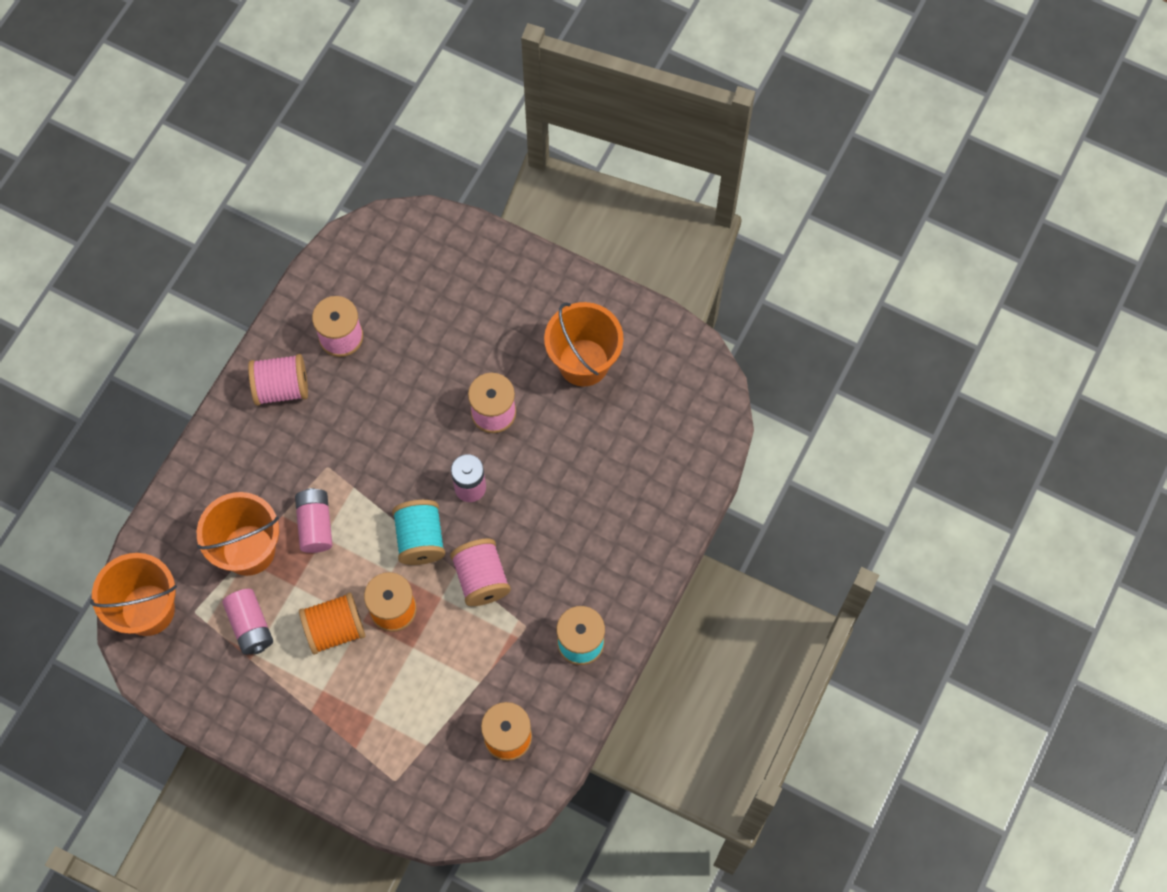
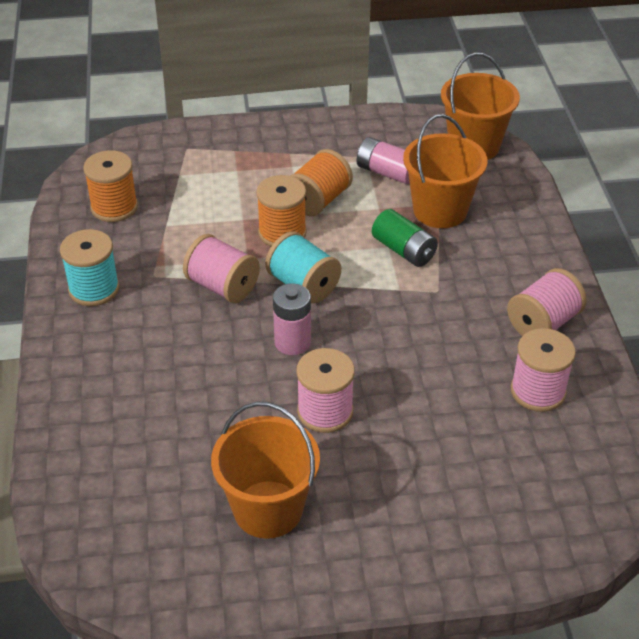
camera: 145 degrees right, 25 degrees down
(315, 525) = (403, 250): pink battery -> green battery

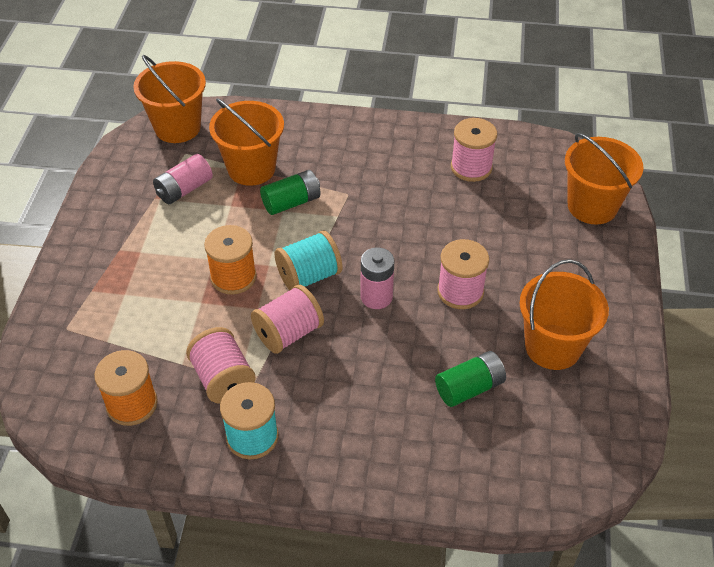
camera: 75 degrees left, 5 degrees up
(188, 440) = (469, 388): none -> green battery
(318, 200) = (200, 243): orange spool -> none
(527, 527) = (592, 206): none -> orange bucket
(543, 323) = (404, 146): pink spool -> pink spool (223, 379)

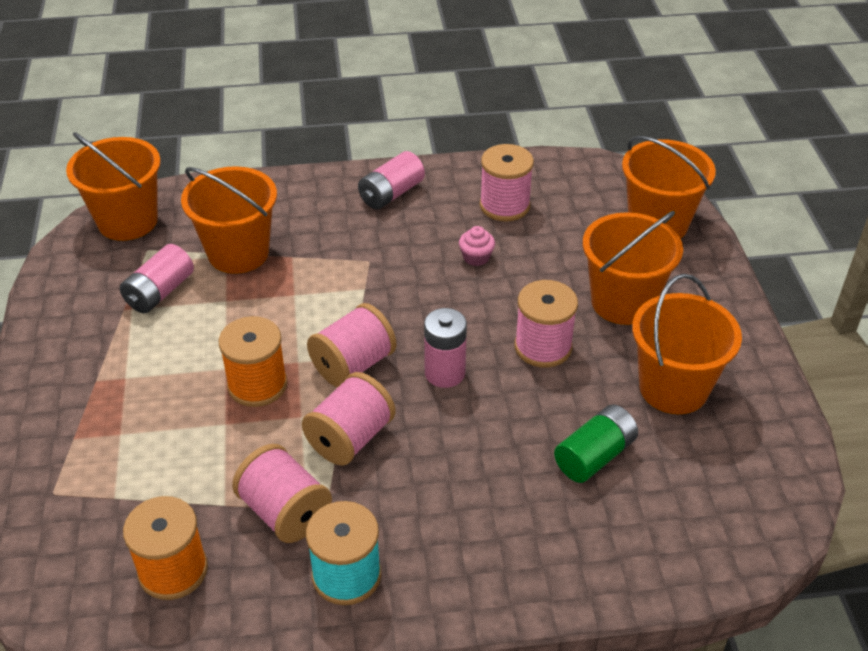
camera: 15 degrees left, 5 degrees down
(291, 202) = (302, 283): green battery -> none
(309, 276) = (353, 365): turquoise spool -> pink spool
(384, 141) = (391, 194): none -> pink battery
(433, 207) = (476, 257): none -> pink cupcake
(538, 267) = (623, 302): none -> orange bucket

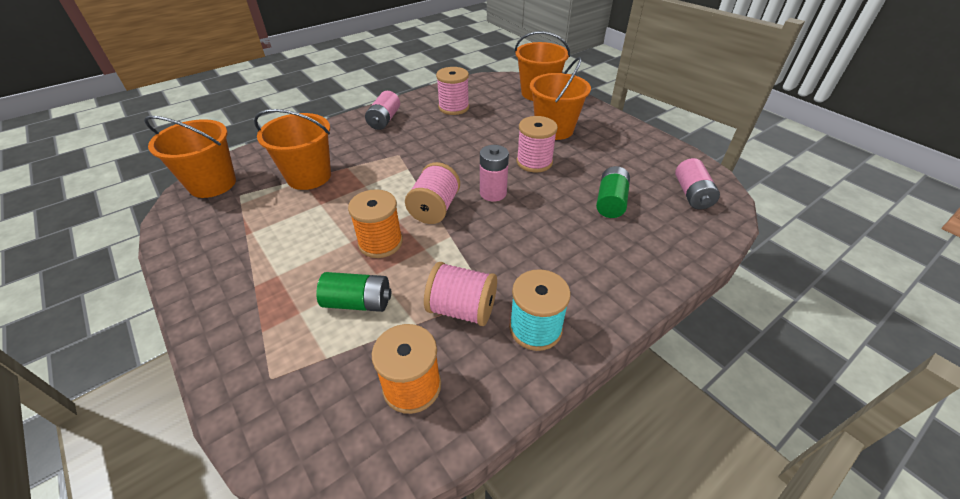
camera: 30 degrees left, 0 degrees up
(159, 292) = (267, 215): pink battery -> pink battery (692, 194)
(183, 450) = (358, 302): none -> green battery
(350, 438) = (467, 248): pink spool -> none
(476, 257) = (459, 134): pink cupcake -> none
(673, 388) = (615, 157): orange bucket -> none

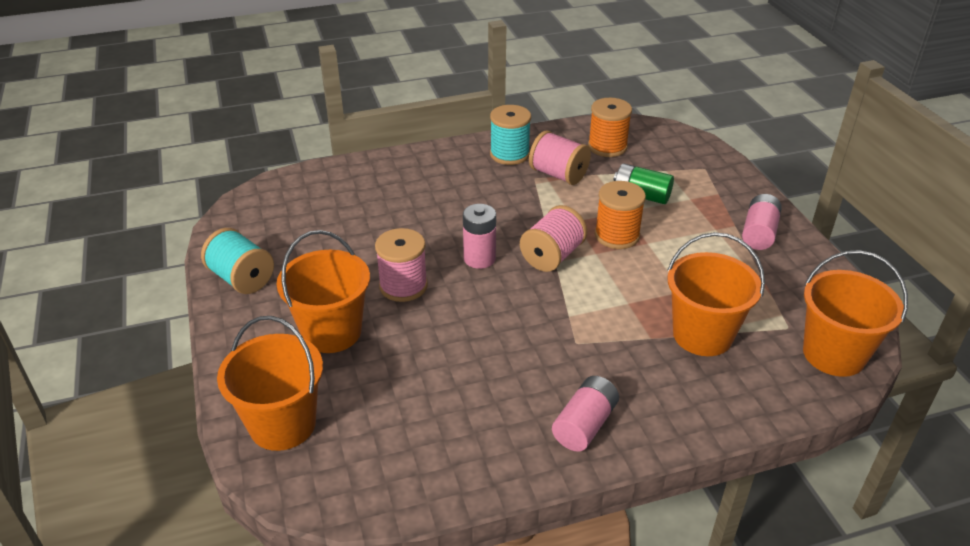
camera: 160 degrees left, 5 degrees down
(453, 107) = (454, 426): pink spool -> none
(610, 202) = (363, 221): green battery -> none
(644, 143) = (241, 278): none -> turquoise spool
(692, 194) = (274, 210): pink battery -> pink battery (759, 233)

